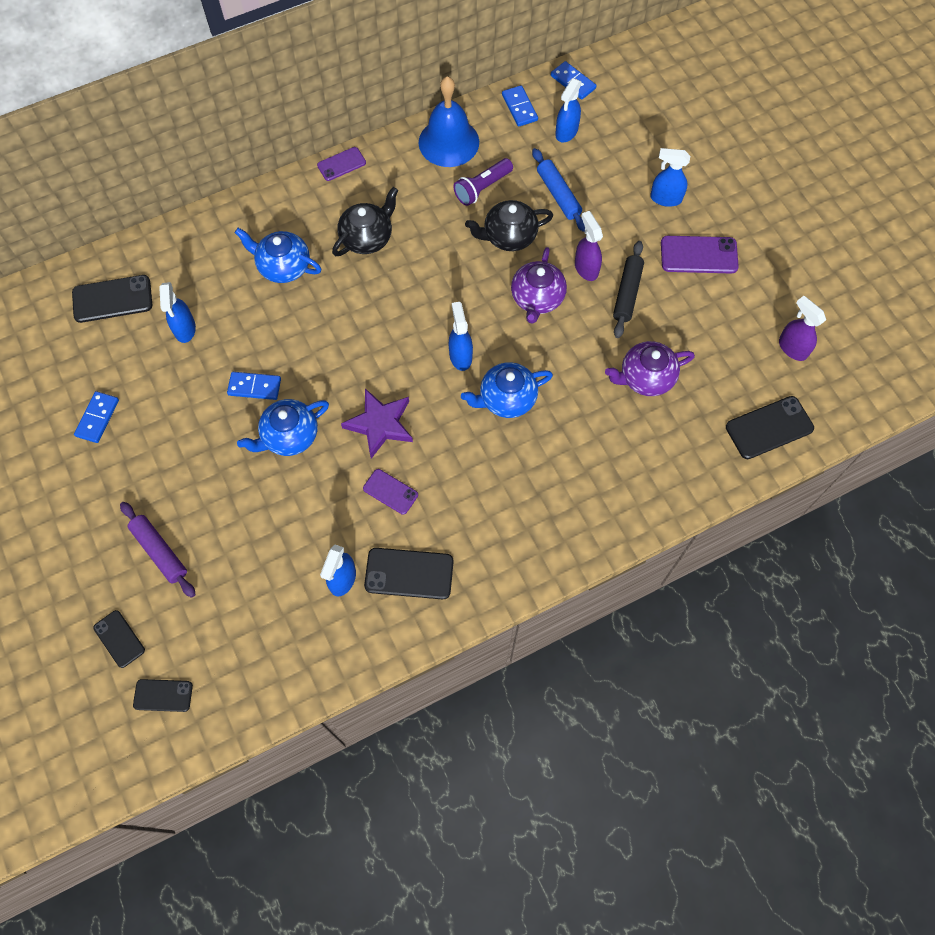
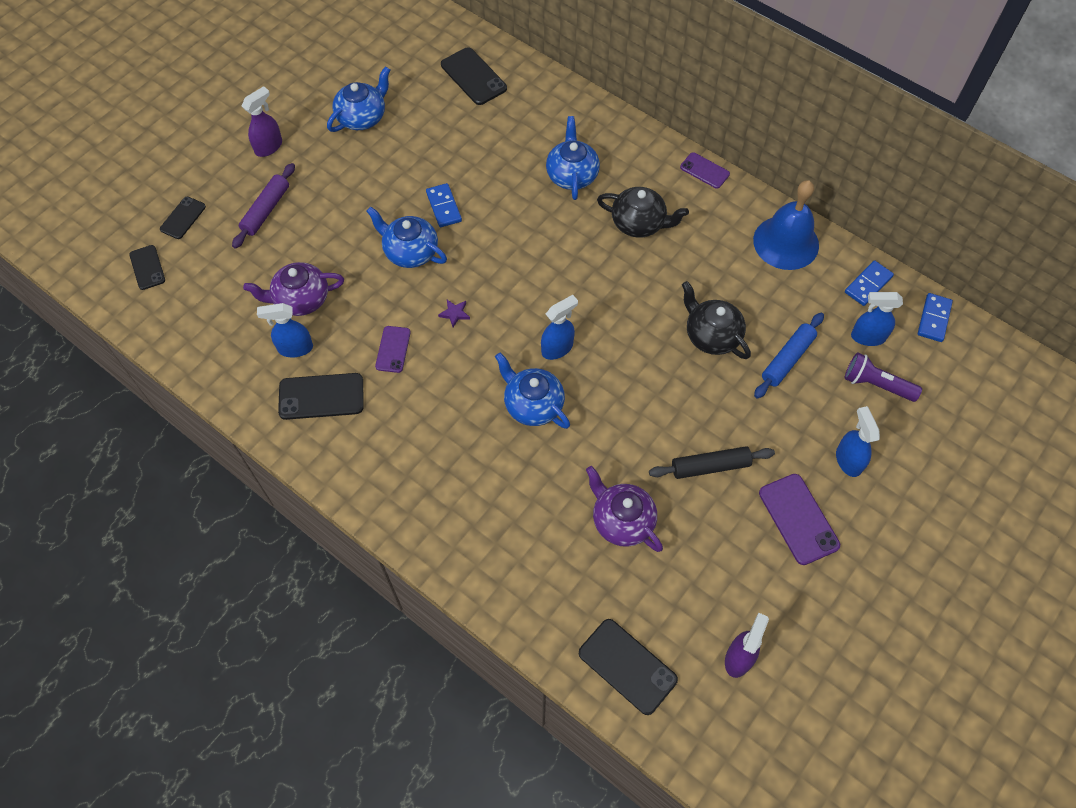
camera: 65 degrees right, 5 degrees down
(97, 418) = (362, 117): blue domino -> blue teapot
(185, 329) = (472, 135): blue spray bottle -> none
(380, 424) = (455, 313): purple star -> purple star, size x0.44
(409, 573) = (321, 396): black phone -> black phone turned 75 degrees counterclockwise
(482, 188) = (752, 291): purple flashlight -> purple flashlight (876, 384)
(537, 298) = (656, 387): purple teapot -> purple teapot (300, 299)
(586, 268) = (717, 417): purple spray bottle -> purple spray bottle (269, 147)

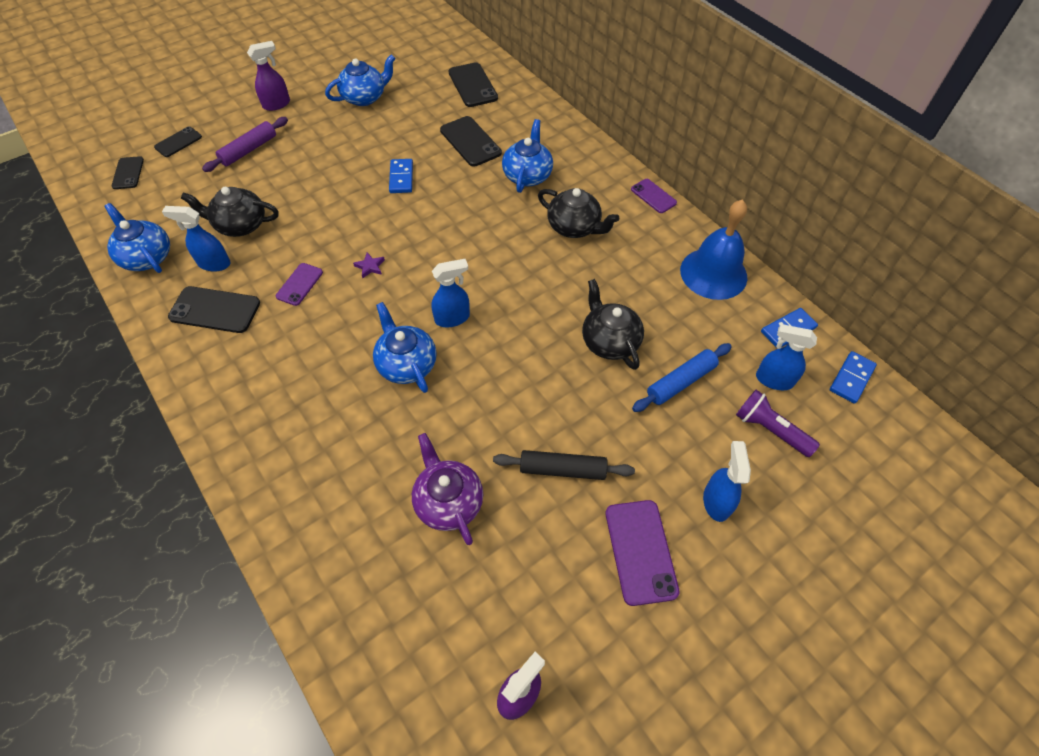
camera: 15 degrees right, 5 degrees down
(300, 299) = (240, 225): purple teapot -> black teapot
(410, 251) = (354, 207): blue teapot -> blue teapot (147, 257)
(627, 666) = (390, 667): black phone -> black phone (470, 142)

